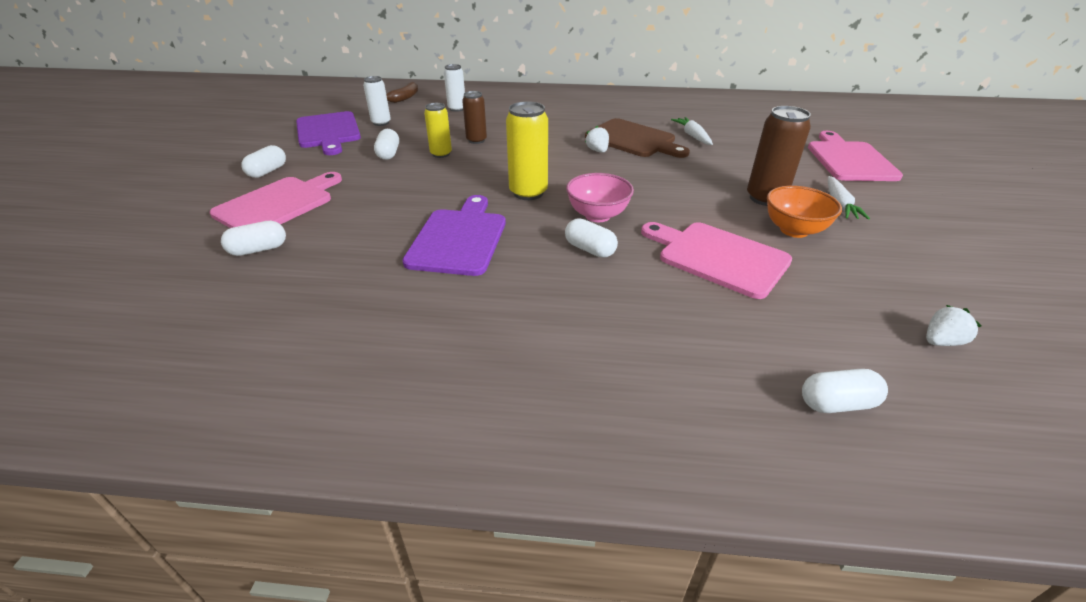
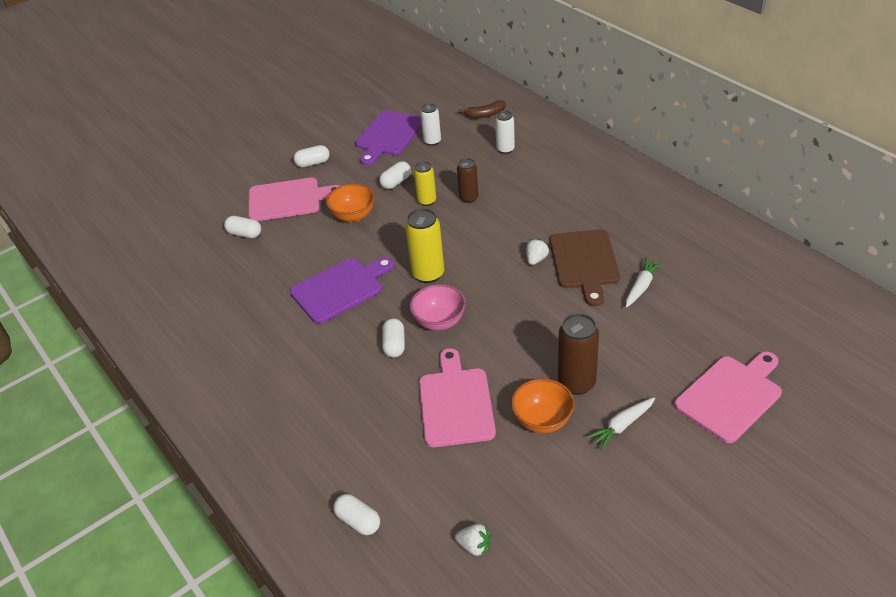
camera: 50 degrees right, 5 degrees up
(381, 187) = (353, 216): none -> orange bowl

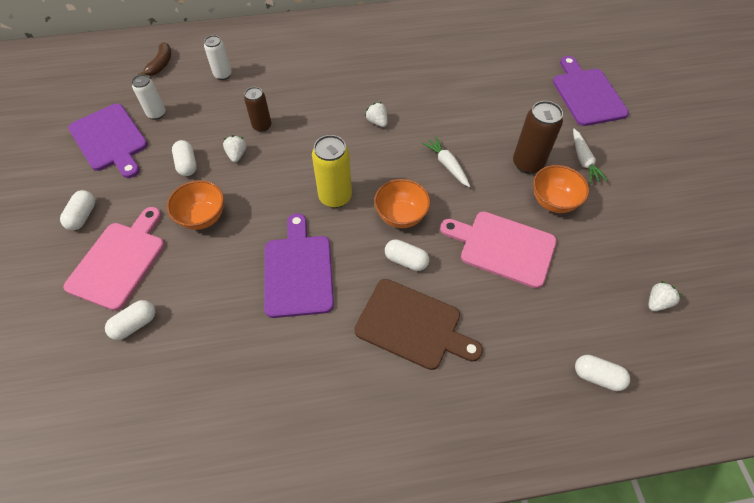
camera: 65 degrees left, 15 degrees up
(358, 521) = (597, 376): white capsule -> white capsule turned 45 degrees clockwise
(427, 201) = (237, 155): yellow can -> white strawberry
(439, 321) = (401, 216): pink bowl -> orange bowl
(584, 262) = (404, 97): brown cutting board -> brown cutting board (412, 325)
(641, 286) = (454, 82): white carrot -> white carrot (447, 165)
(730, 396) = (587, 94): pink cutting board -> purple cutting board

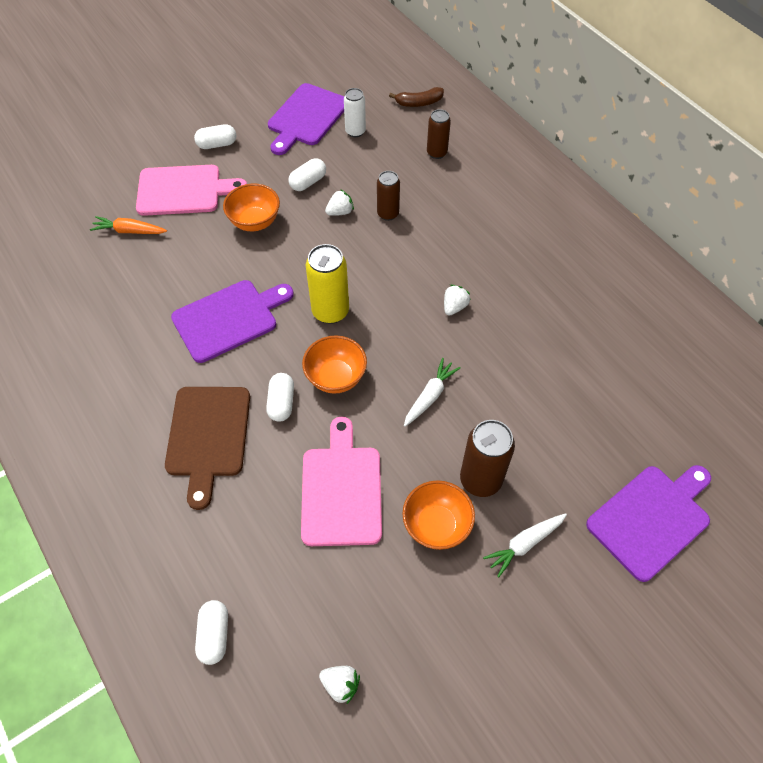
camera: 65 degrees right, 0 degrees up
(135, 324) = (129, 231): white capsule -> orange carrot
(223, 75) = (436, 153): white can -> brown can

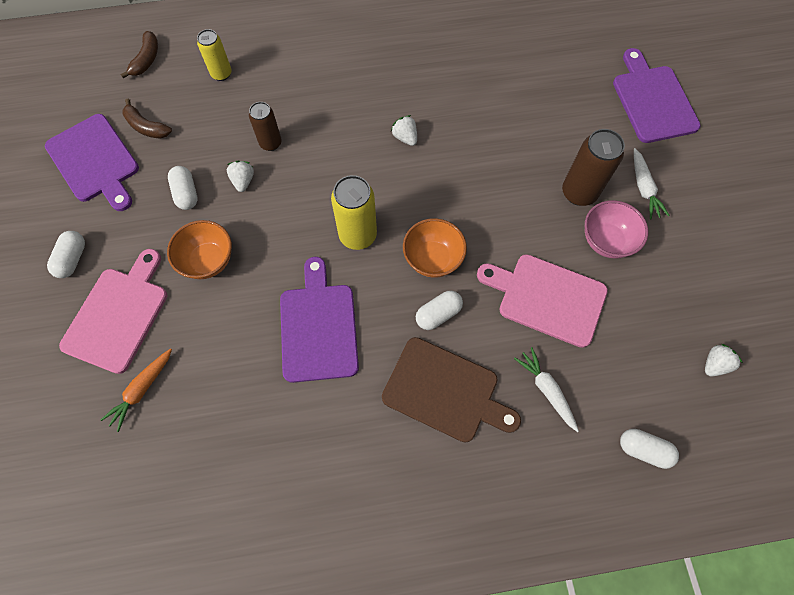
camera: 65 degrees left, 10 degrees up
(281, 403) = (438, 314): white capsule -> white capsule turned 60 degrees counterclockwise
(355, 131) = (146, 127): white can -> brown banana
(430, 396) = (486, 194): white carrot -> white carrot (546, 390)
(436, 153) = (221, 74): brown can -> yellow can
(436, 525) = (606, 241): orange bowl -> pink bowl

